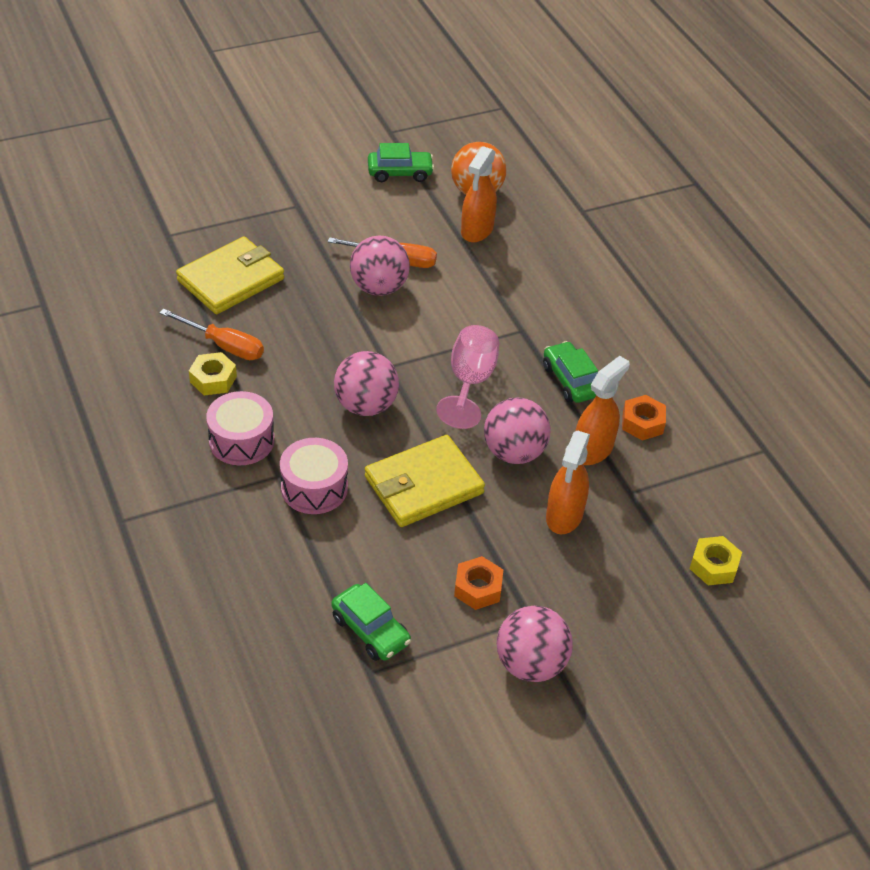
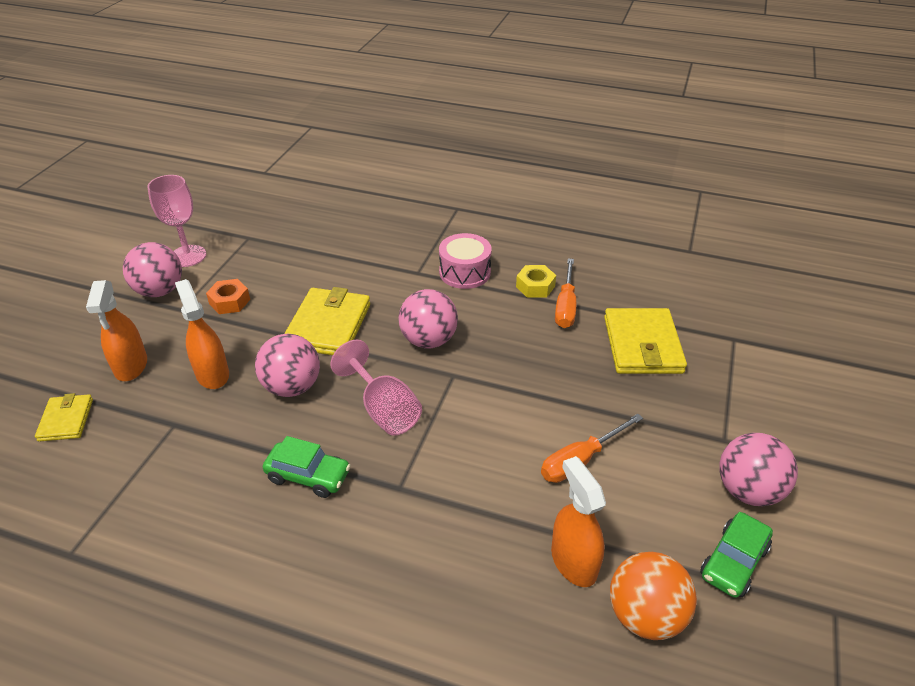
camera: 135 degrees right, 5 degrees down
(224, 345) = (565, 306): orange screwdriver -> orange screwdriver turned 60 degrees counterclockwise
(314, 488) = (389, 281): pink drum -> none
(370, 630) = (269, 250): green car -> none
(379, 288) = (552, 425): pink ball -> pink ball (748, 490)
(459, 698) = (188, 256): none -> pink goblet
(593, 450) = (233, 433): orange spray bottle -> orange spray bottle (131, 366)
(642, 423) = (210, 488): orange nut -> none
(713, 566) = (66, 420): yellow nut -> yellow wallet

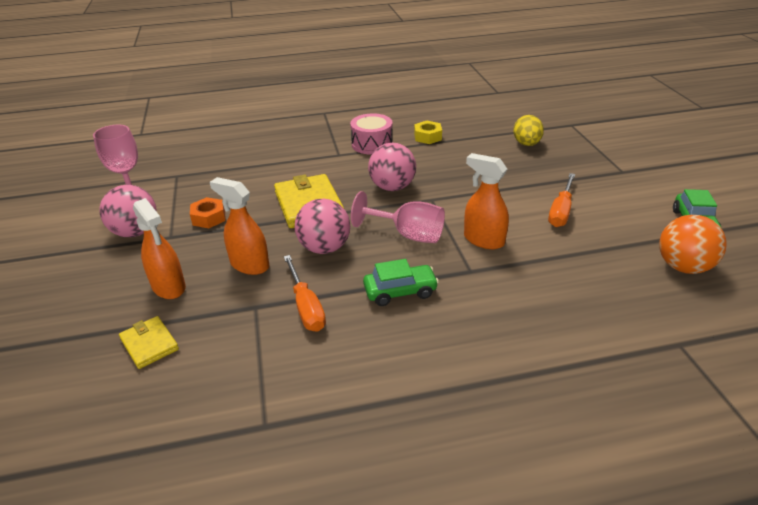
camera: 30 degrees left, 5 degrees down
(565, 306) = (459, 141): orange screwdriver -> orange screwdriver (306, 307)
(573, 561) = (617, 260): orange spray bottle -> orange spray bottle (483, 240)
(642, 345) = (526, 144): yellow wallet -> yellow egg
(748, 490) = (661, 189): pink ball -> none

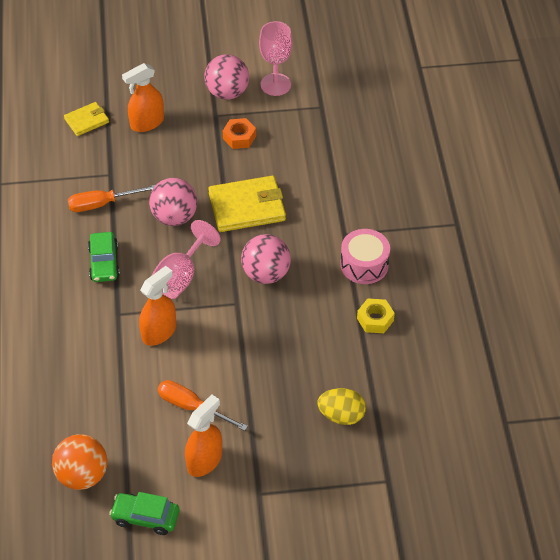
camera: 95 degrees right, 15 degrees up
(249, 265) = (163, 168): orange spray bottle -> orange spray bottle (204, 460)

